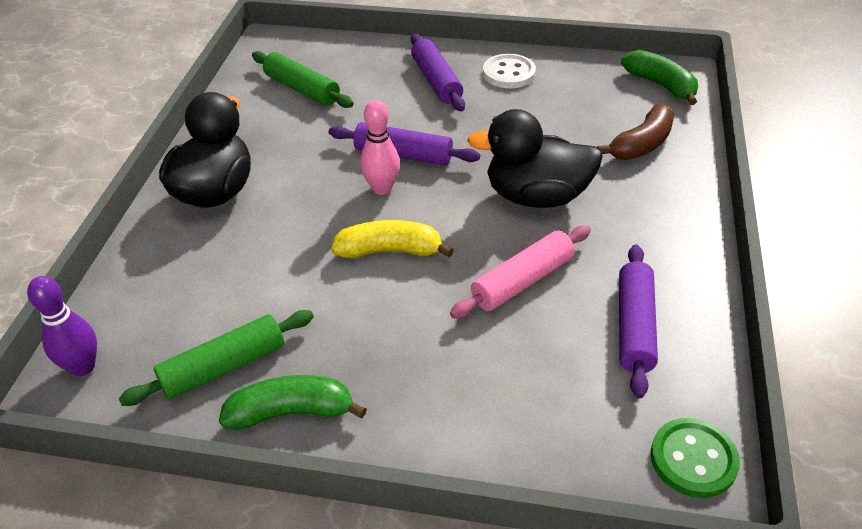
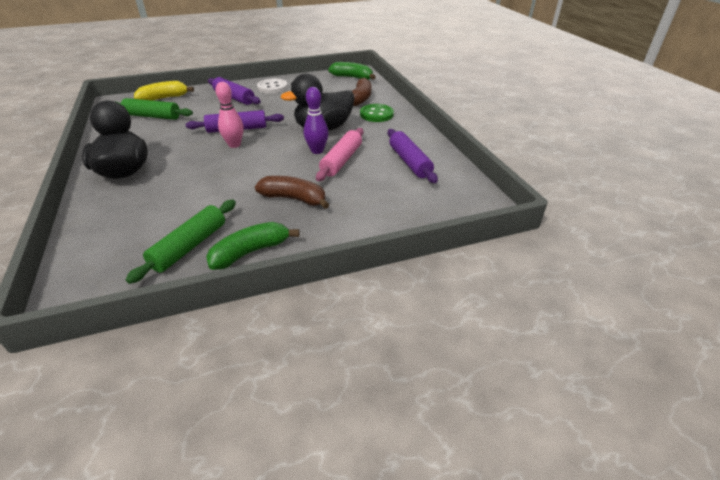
camera: 30 degrees left, 5 degrees down
(83, 367) = (81, 279): purple bowling pin -> purple bowling pin (317, 151)
(390, 251) = (259, 168): yellow banana -> yellow banana (164, 98)
(404, 335) = (294, 199): none -> brown banana
(693, 459) = (475, 200): green button -> green button (376, 114)

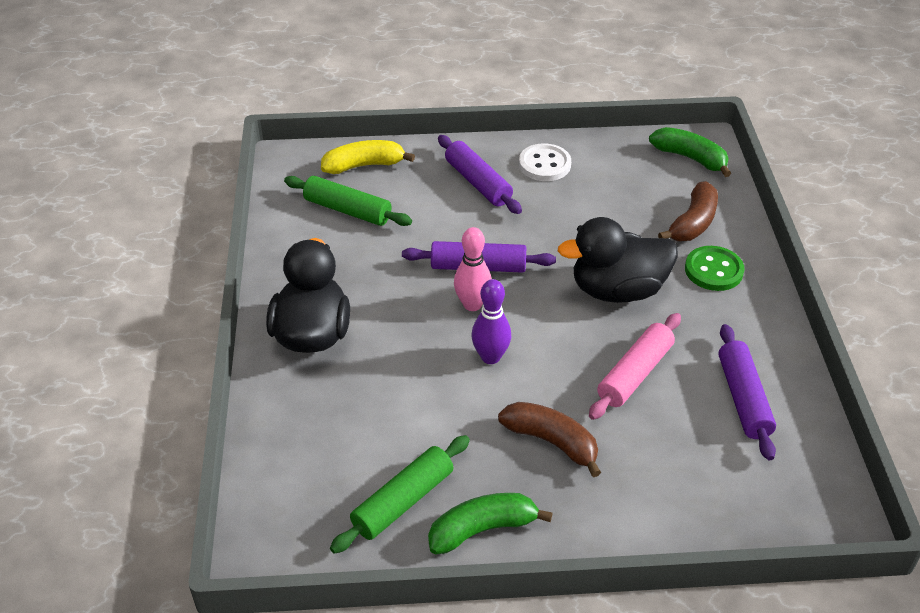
camera: 15 degrees right, 5 degrees up
(317, 151) = (599, 343): purple bowling pin -> purple bowling pin (490, 357)

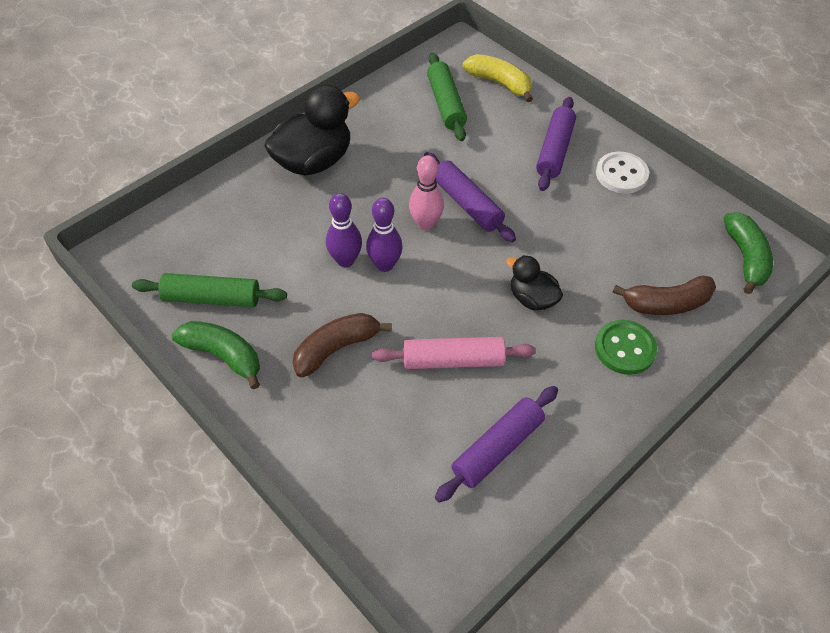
camera: 50 degrees right, 10 degrees up
(458, 380) = (345, 260): none -> purple bowling pin
(552, 442) = (336, 348): brown banana -> brown banana turned 120 degrees counterclockwise
(617, 290) = (532, 298): black duck -> black duck, size x0.56

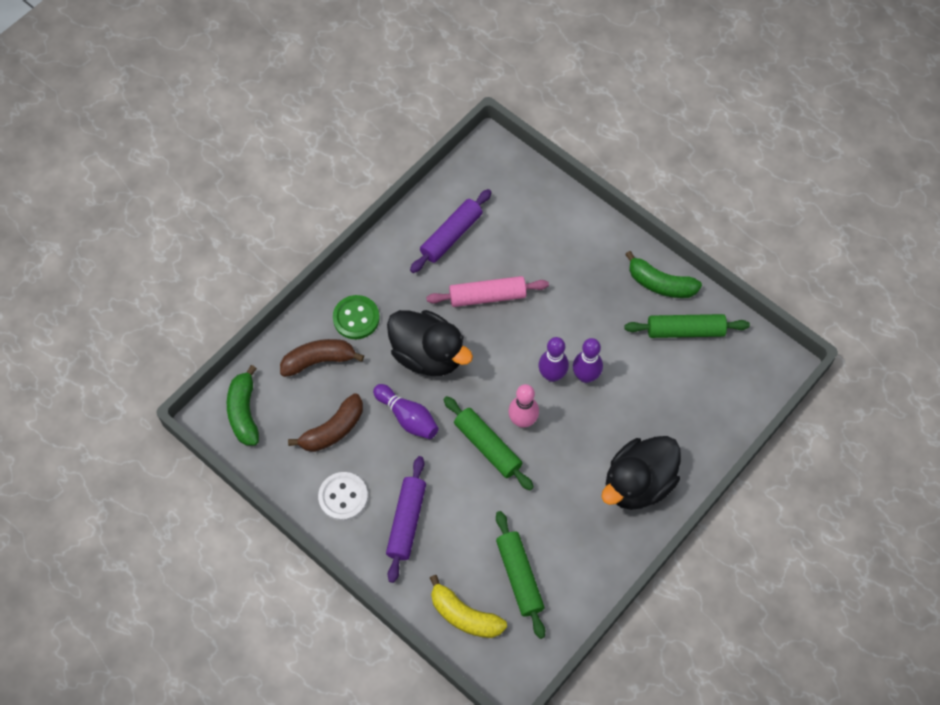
camera: 175 degrees right, 10 degrees up
(336, 348) = (576, 297): brown banana -> brown banana (333, 430)
(467, 204) = (487, 446): purple rolling pin -> green rolling pin
(532, 298) = (428, 355): black duck -> black duck, size x1.80
(555, 237) = (407, 417): none -> purple bowling pin

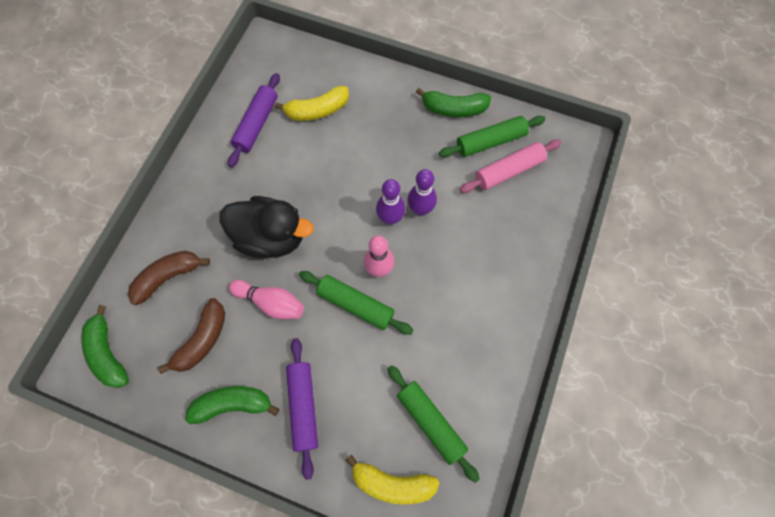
camera: 20 degrees left, 5 degrees up
(343, 497) = (233, 404): white button -> green banana
(356, 318) = (192, 225): green button -> none
(407, 417) = (271, 303): purple bowling pin -> pink bowling pin
(487, 296) = (307, 167): pink rolling pin -> pink rolling pin (509, 171)
(517, 240) = (317, 110): none -> yellow banana
(638, 483) = (504, 291): black duck -> none

